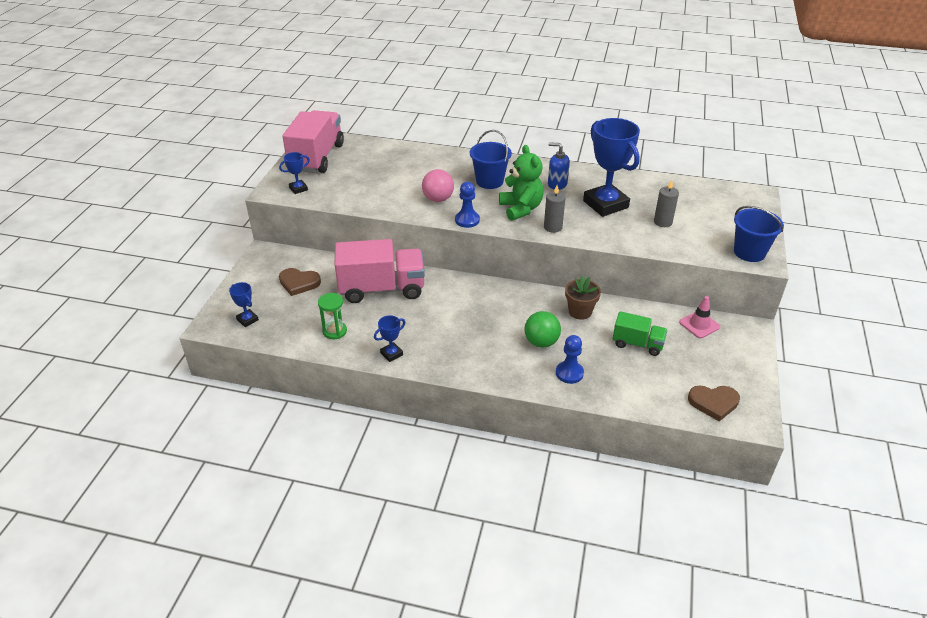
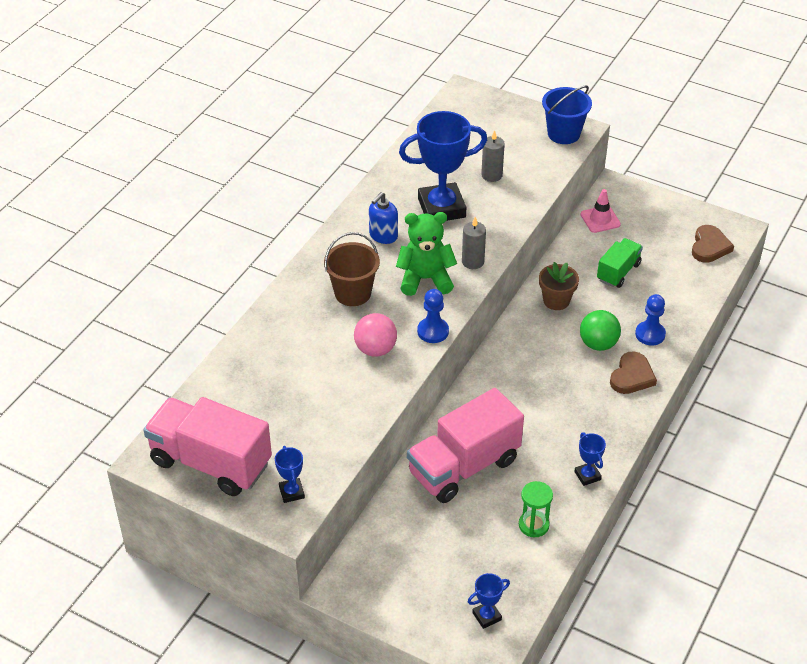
camera: 75 degrees left, 5 degrees up
(299, 283) = (424, 553): brown heart -> brown heart (632, 376)
(382, 289) = (464, 467): pink truck -> pink truck turned 135 degrees counterclockwise
(489, 181) = (352, 293): blue bucket -> brown bucket

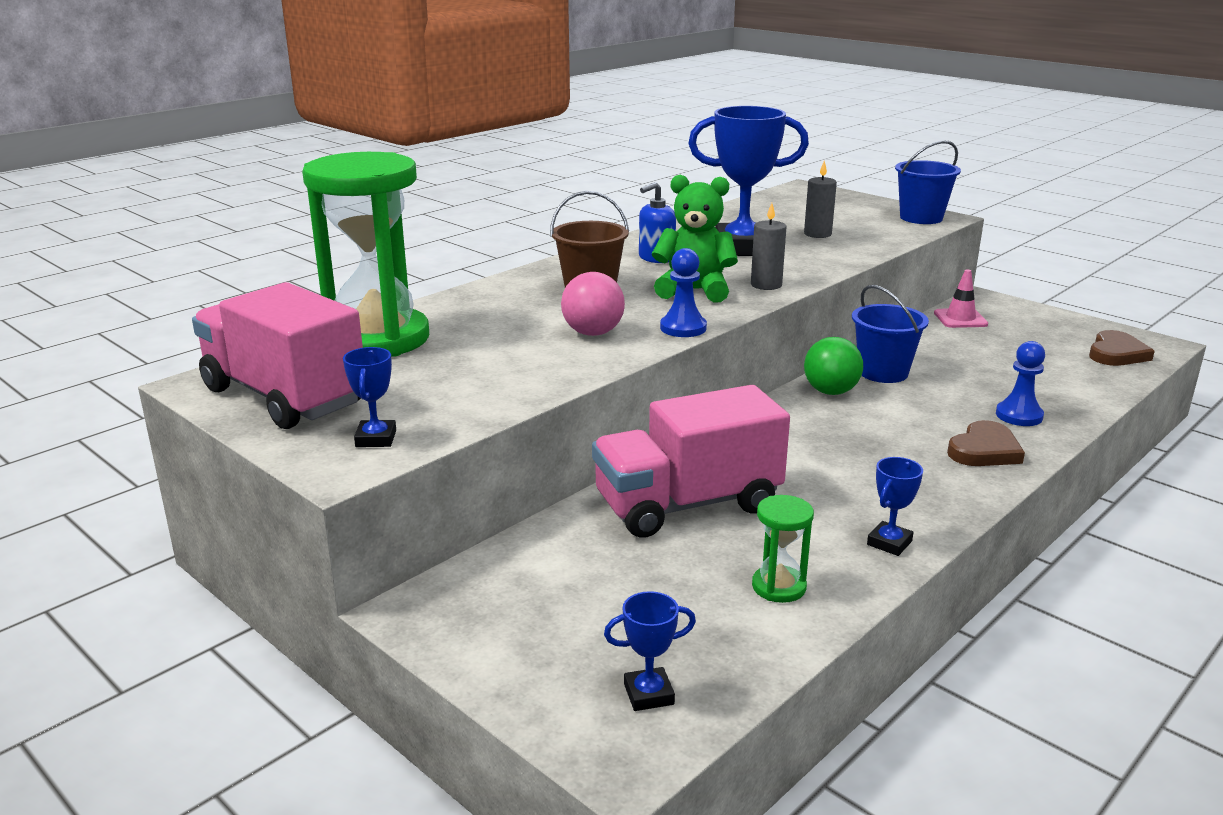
camera: 15 degrees right, 20 degrees down
(234, 385) = (377, 339): none -> green hourglass
(556, 300) = (883, 372): brown flower pot -> blue bucket
(587, 475) = (889, 543): blue trophy -> blue trophy turned 45 degrees clockwise
(598, 344) = (936, 415): green ball -> green ball (830, 392)
(618, 272) = (978, 359): green truck -> none

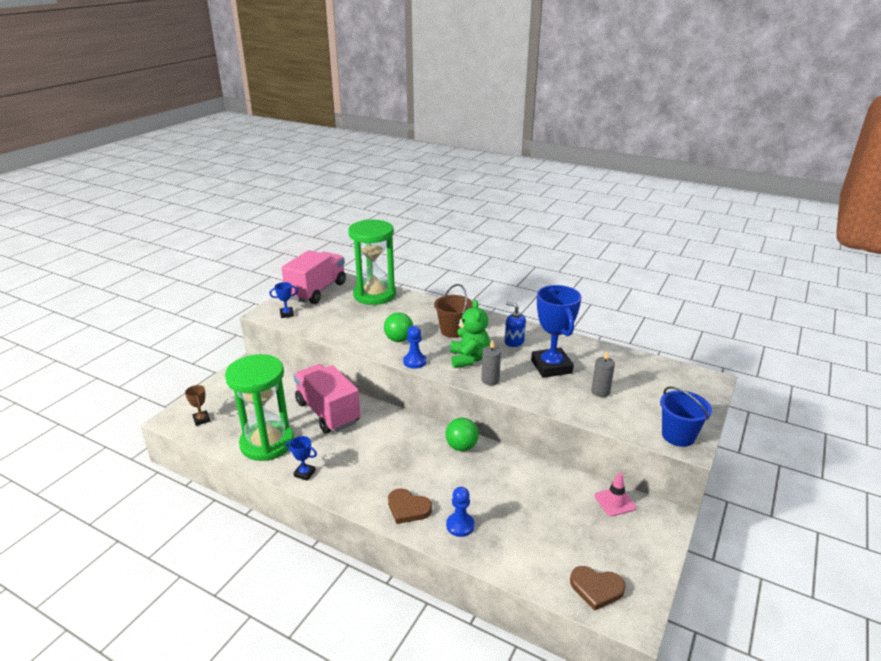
camera: 75 degrees right, 5 degrees up
(593, 333) = (399, 339): pink ball -> green ball
(648, 694) = (201, 419): blue trophy -> brown trophy
(779, 587) = (267, 443): green hourglass -> green hourglass, size x2.38
(883, 372) = (498, 466): blue bucket -> none

